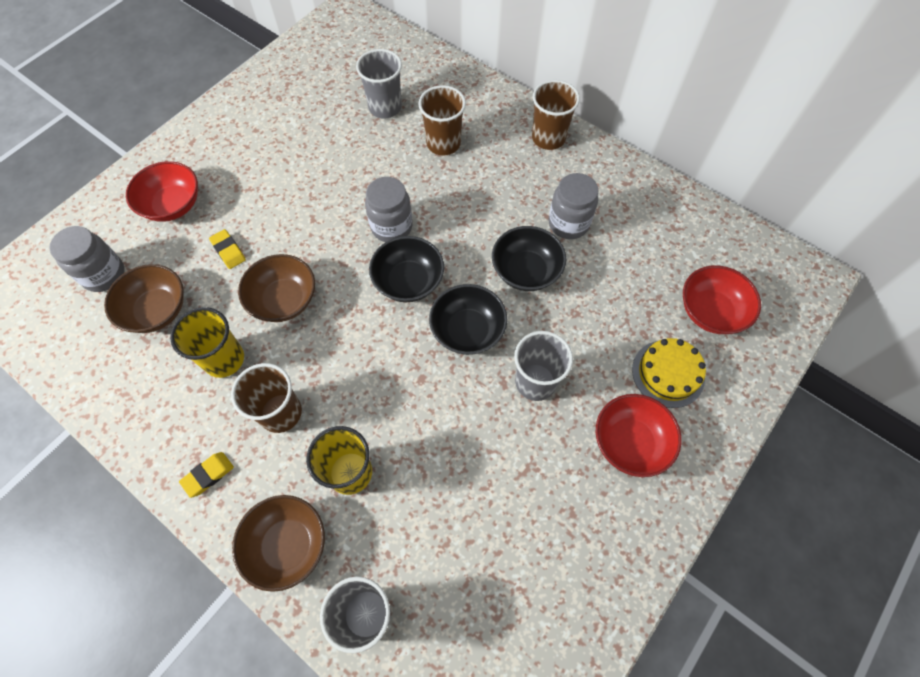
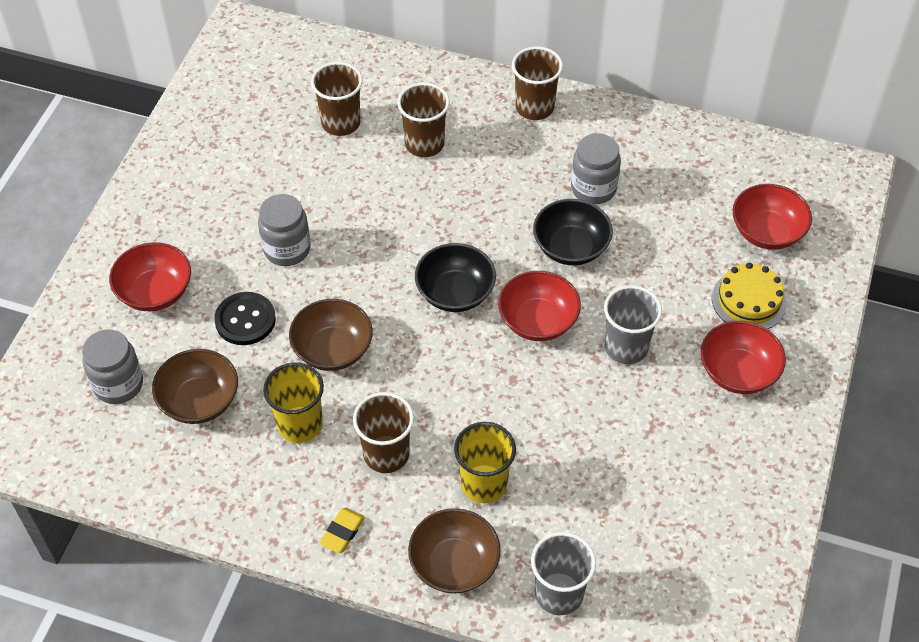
camera: 20 degrees left, 10 degrees down
(228, 251) = (245, 320): yellow eraser -> black button
(385, 107) = (341, 123): grey cup -> brown cup
(391, 227) = (410, 245): grey jar -> grey jar (287, 249)
(467, 330) = (538, 321): black bowl -> red bowl

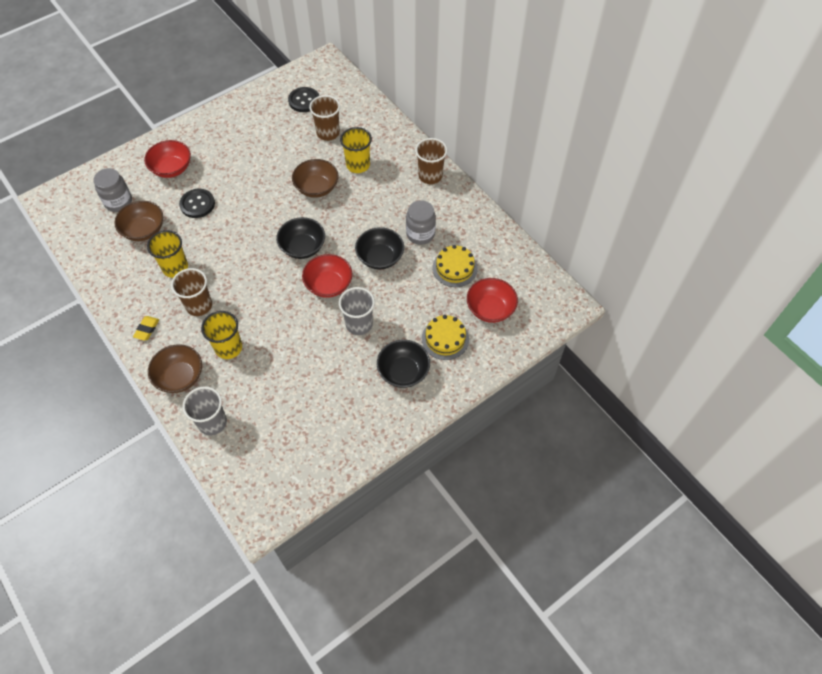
camera: 35 degrees right, 5 degrees up
(263, 96) = (304, 100): none -> black button
(287, 249) = (246, 181): grey jar -> none
(333, 349) = (222, 241): brown bowl -> brown bowl (316, 188)
(342, 532) = (147, 329): yellow eraser -> yellow eraser turned 45 degrees counterclockwise
(424, 144) = (358, 165): brown cup -> yellow cup
(677, 207) = (454, 268): none -> yellow cake
(738, 372) = (403, 372): red bowl -> black bowl

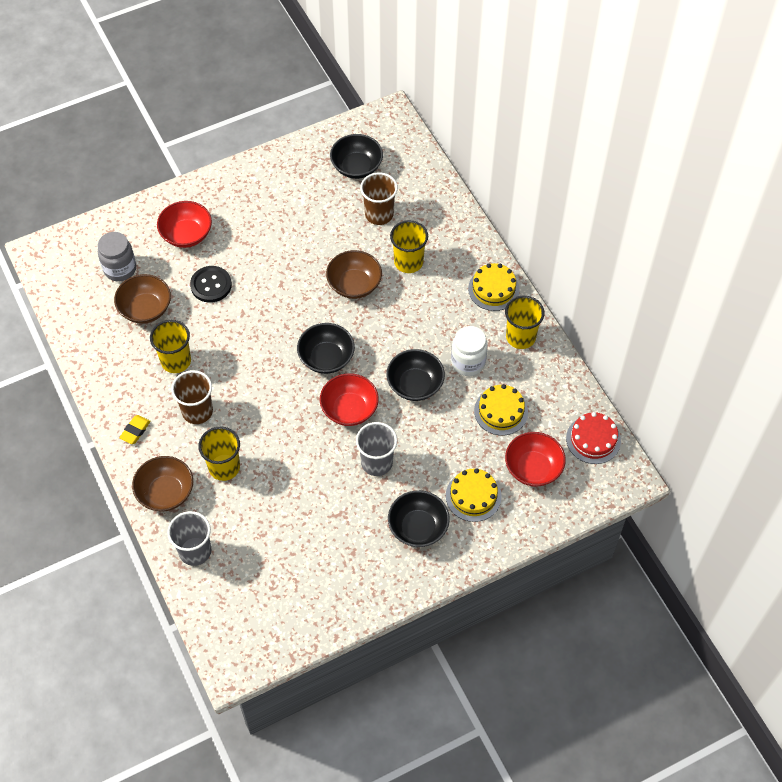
camera: 10 degrees right, 0 degrees up
(304, 100) = (356, 167): black button -> black bowl
(420, 234) = (468, 362): grey jar -> white jar
(430, 176) = (493, 289): brown cup -> yellow cake
(459, 209) = (520, 337): none -> yellow cup
(534, 279) = (593, 439): none -> red cake

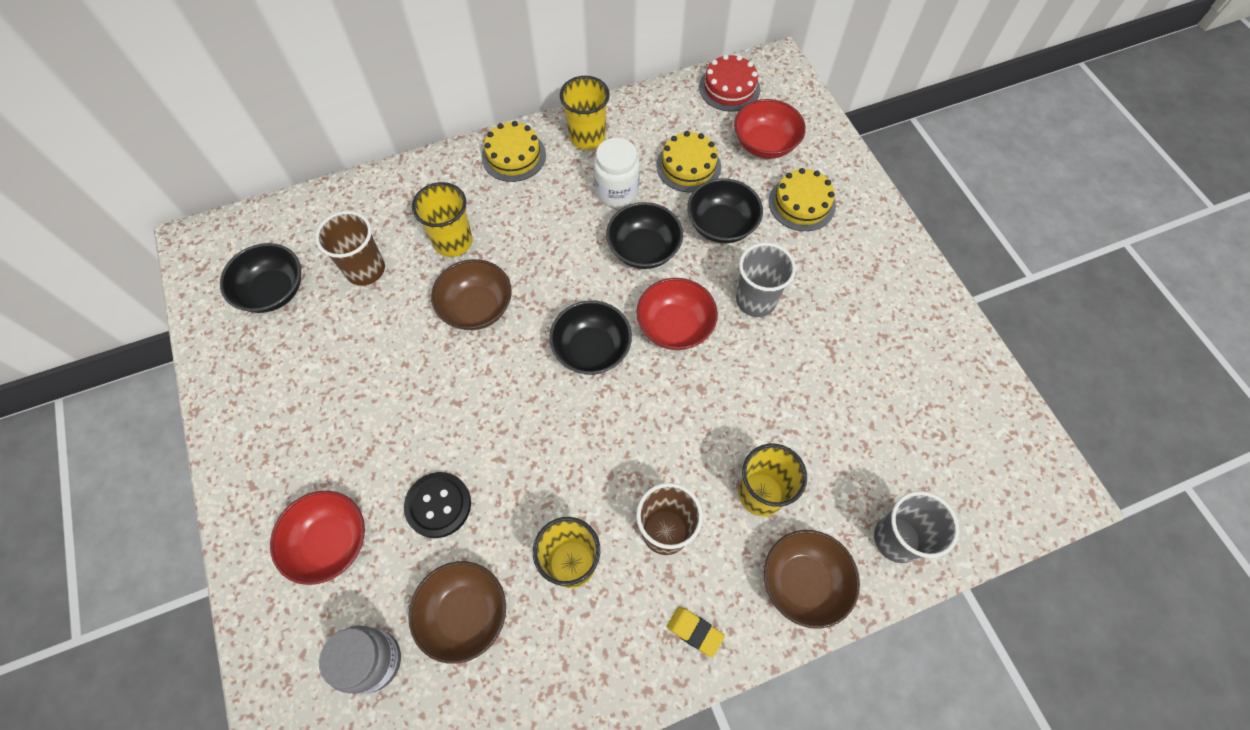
camera: 85 degrees left, 5 degrees up
(418, 527) = (845, 262): black bowl -> black bowl (721, 225)

